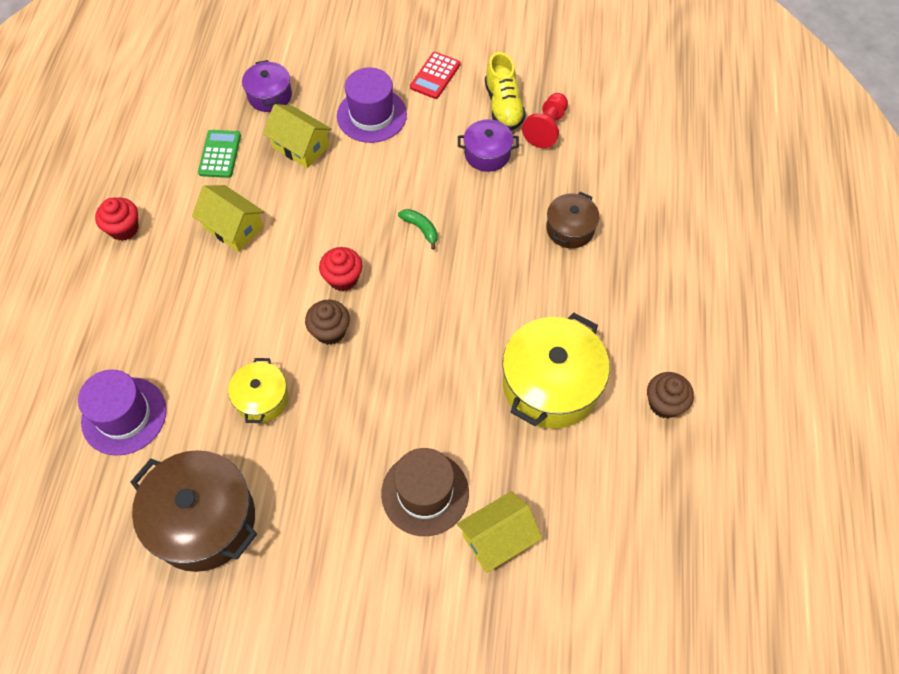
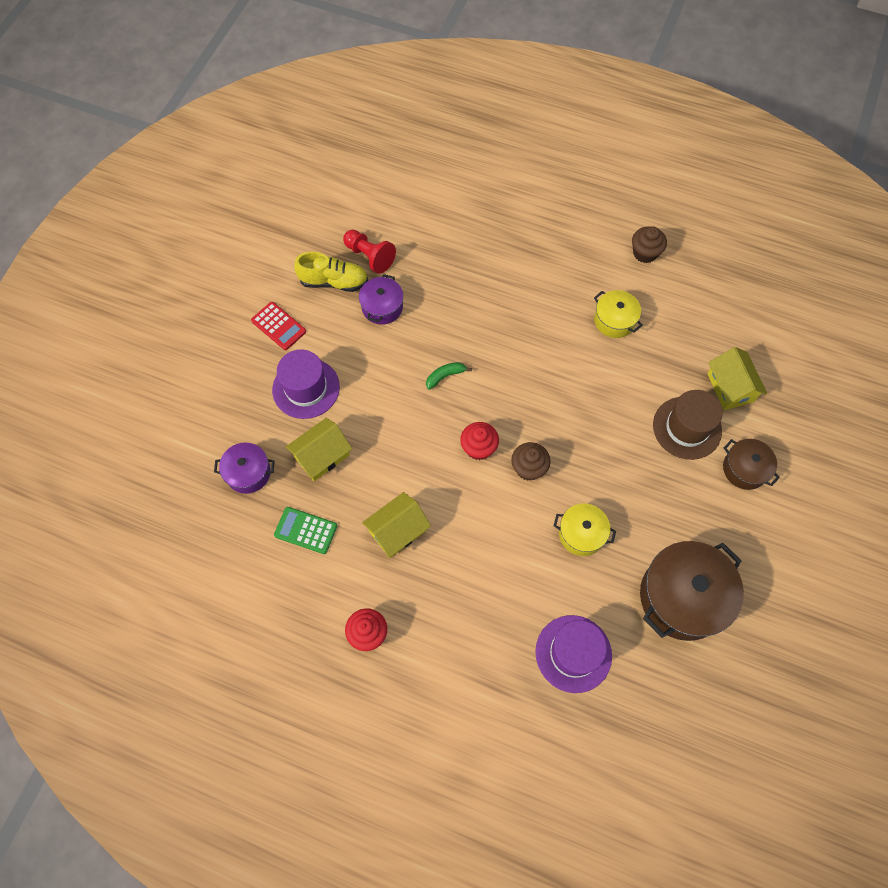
camera: 75 degrees left, 5 degrees up
(551, 385) = (614, 320): yellow pot -> yellow pot, size x0.55
(570, 229) = (477, 268): brown pot -> brown pot (744, 469)

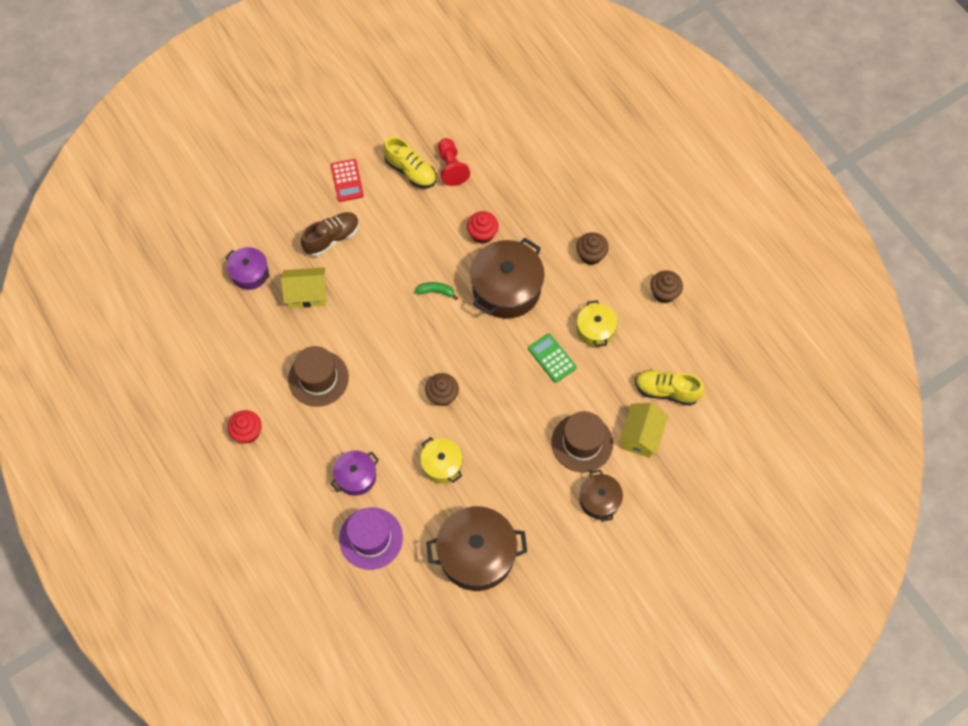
camera: 35 degrees right, 0 degrees up
(306, 388) = (332, 238): purple hat -> brown shoe
(306, 530) = (258, 337): green calculator -> green calculator (552, 358)
(382, 307) = (430, 212): purple pot -> purple pot (356, 476)
(397, 531) = (318, 378): yellow house -> brown hat
(478, 448) = (418, 358): red cupcake -> red cupcake (482, 234)
(507, 333) = (506, 288): none -> brown pot
(556, 258) = (591, 255): none -> brown cupcake
(717, 335) = (666, 391): none -> yellow shoe

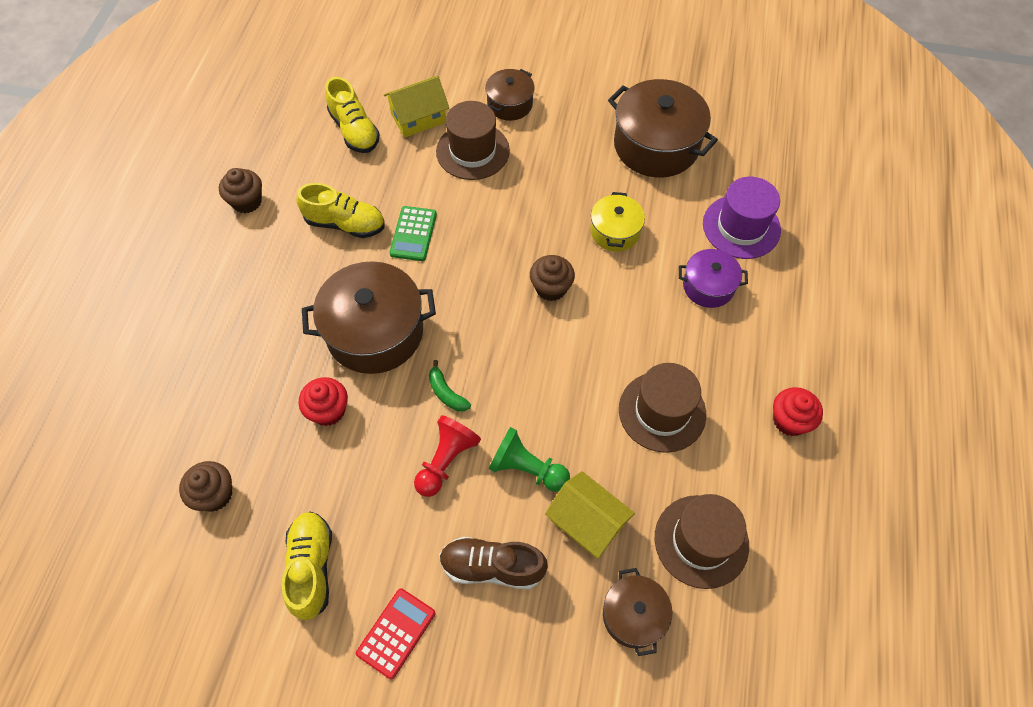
camera: 135 degrees left, 5 degrees down
(245, 331) = (701, 541): none -> brown hat
(250, 273) = (633, 615): purple pot -> brown pot
(359, 292) = (527, 469): none -> green pawn
(451, 167) = (264, 525): red pawn -> red pawn (446, 461)
(591, 255) = (258, 291): brown cupcake -> brown cupcake (214, 494)
(595, 330) = (345, 224): yellow pot -> yellow shoe

